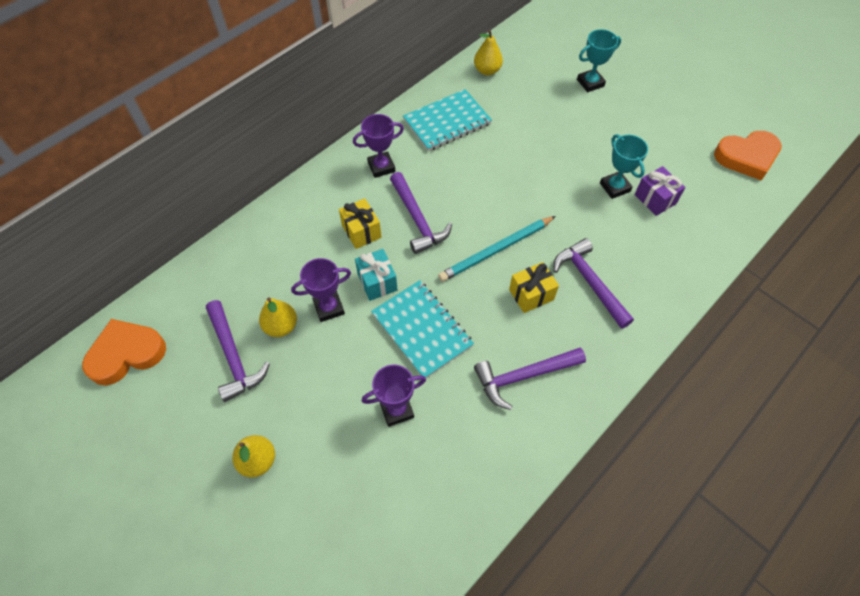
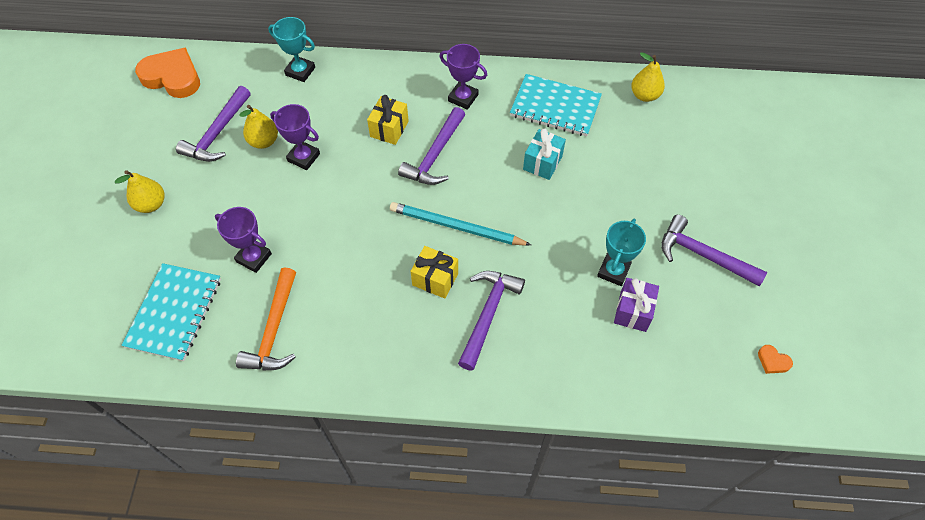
camera: 50 degrees right, 0 degrees up
(377, 282) = (352, 170): turquoise gift -> turquoise gift (542, 163)
(422, 330) = (335, 227): turquoise notebook -> turquoise notebook (174, 313)
(483, 438) = (274, 330): none -> orange hammer
(524, 376) = (352, 323): purple hammer -> purple hammer (703, 255)
(590, 83) = (720, 177): turquoise trophy -> turquoise trophy (300, 71)
(747, 157) = (773, 361): orange heart -> orange heart, size x0.42

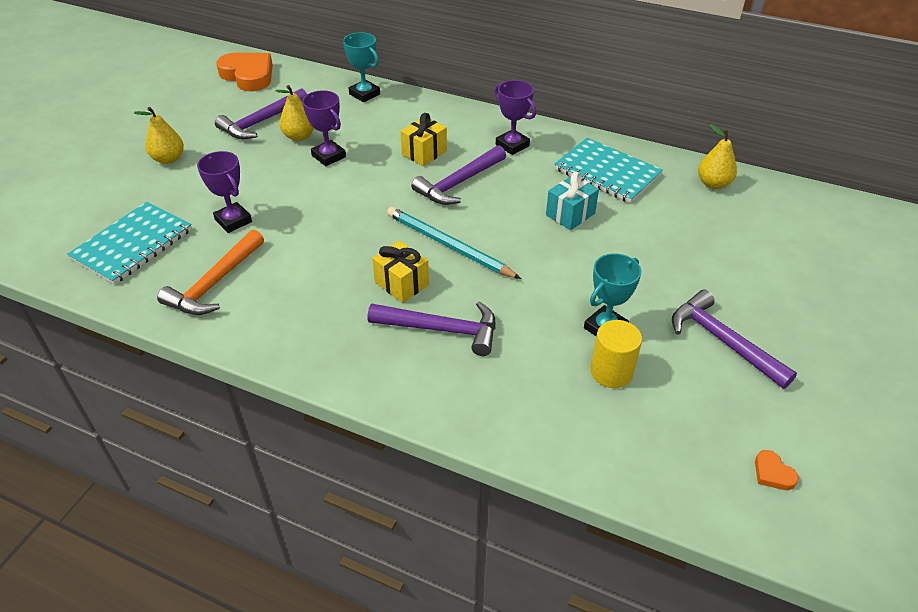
camera: 20 degrees right, 15 degrees down
(488, 314) = (441, 329): purple hammer -> purple hammer turned 60 degrees clockwise
(633, 311) = (611, 372): purple gift -> yellow cylinder

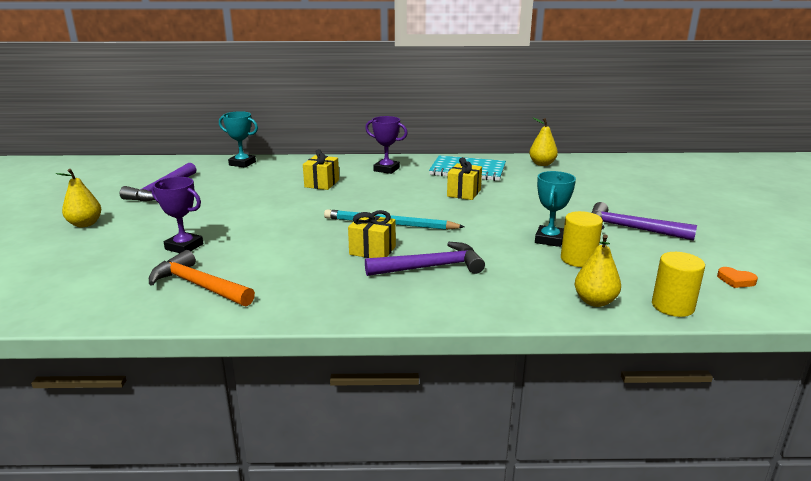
camera: 25 degrees left, 20 degrees down
(133, 245) = (89, 280): turquoise notebook -> none
(215, 283) = (199, 285): orange hammer -> orange hammer turned 120 degrees clockwise
(248, 75) = (126, 169): orange heart -> none
(299, 136) = (205, 192): yellow pear -> yellow pear (595, 301)
(329, 156) = (241, 198): purple trophy -> none
(459, 183) = (365, 193): purple hammer -> none
(570, 214) = (464, 193): turquoise gift -> yellow gift
(654, 484) = (672, 306): none -> yellow cylinder

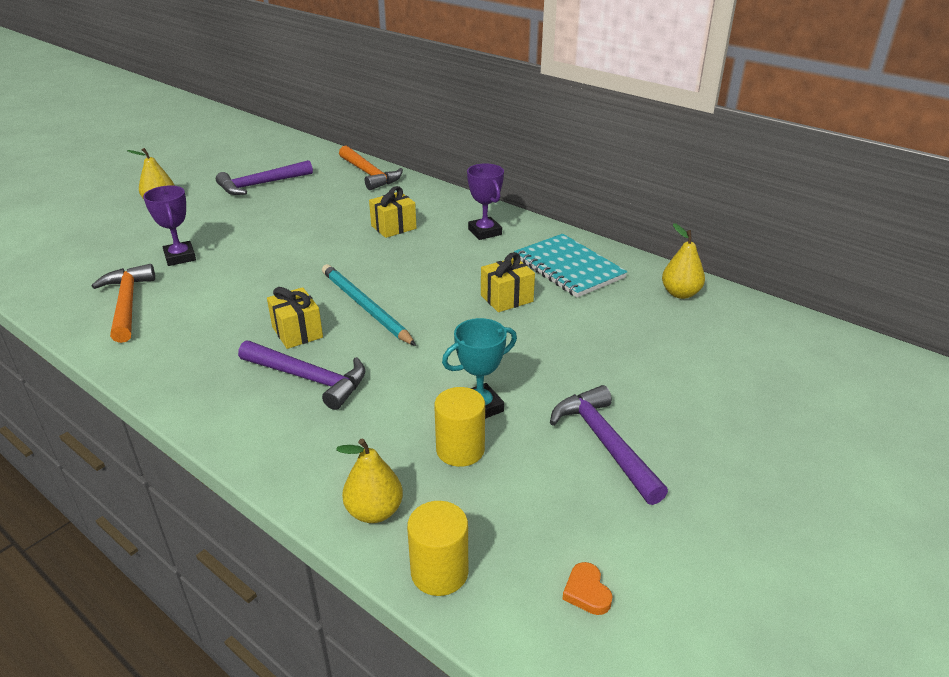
camera: 40 degrees right, 10 degrees up
(242, 163) = (369, 174): turquoise trophy -> orange hammer

